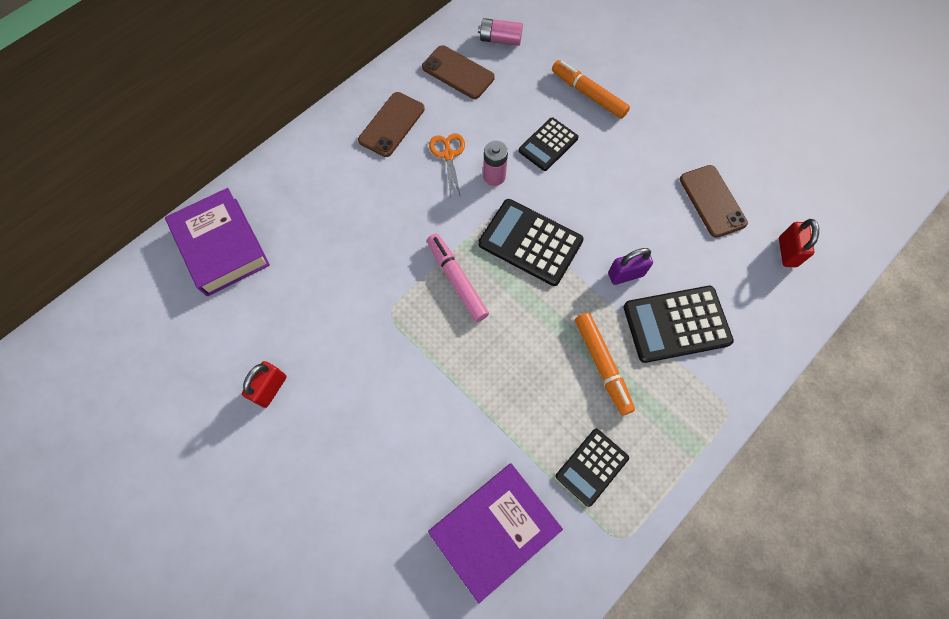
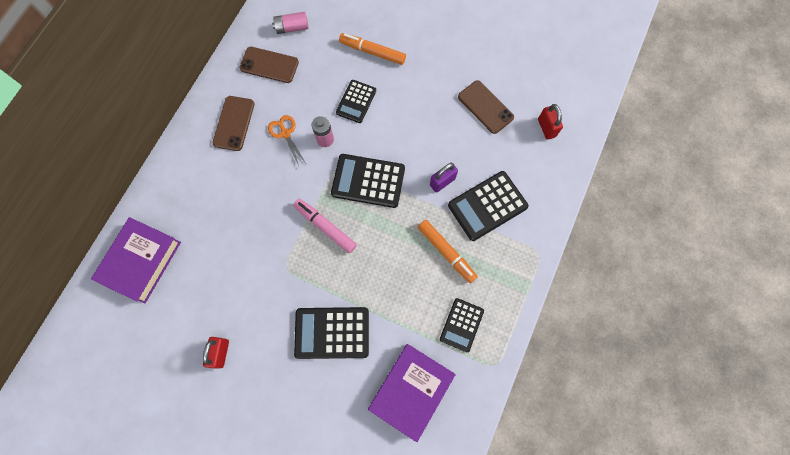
camera: 20 degrees left, 5 degrees up
(222, 246) = (141, 261): purple book -> purple book turned 75 degrees clockwise
(417, 414) = (332, 333): none -> black calculator

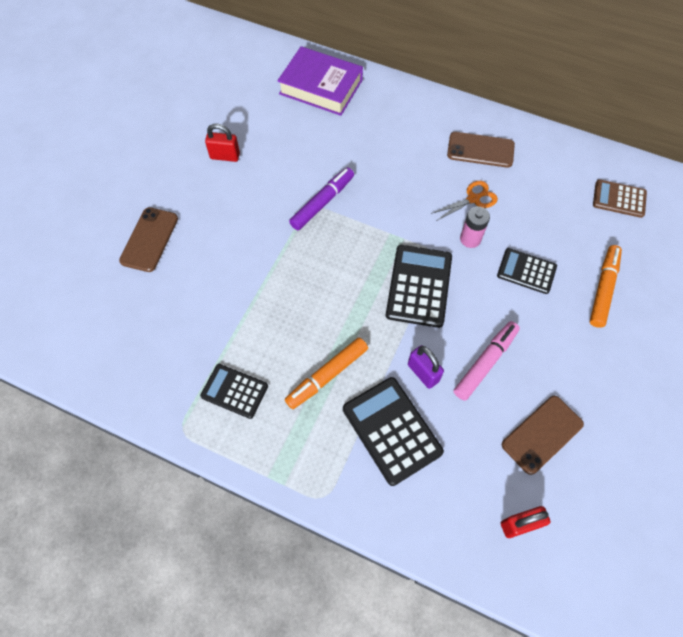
camera: 90 degrees right, 10 degrees down
(269, 65) = (561, 178): brown phone -> brown phone (149, 239)
(282, 258) = (322, 202): none -> purple marker
(292, 28) = (619, 199): pink battery -> brown calculator
(325, 227) = (359, 243): pink marker -> pink marker (485, 363)
(332, 333) = (236, 253): black calculator -> none
(411, 391) = (164, 333): purple book -> none

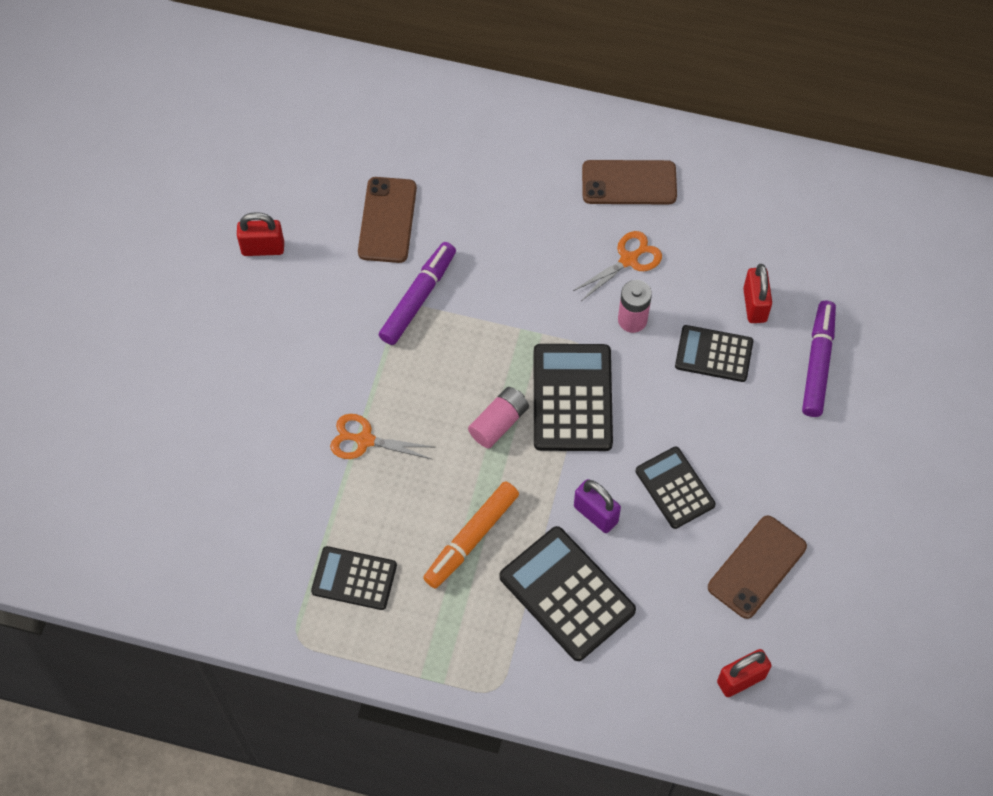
camera: 10 degrees left, 0 degrees up
(149, 239) = (186, 391): brown phone -> brown phone (387, 220)
(265, 292) = (365, 440): none -> orange scissors
(321, 87) = (380, 115): purple book -> none
(363, 295) = (499, 423): none -> pink battery
(485, 363) = (674, 488): pink marker -> black calculator
(560, 242) = (754, 305): none -> red padlock
(603, 289) = (818, 363): orange marker -> purple marker
(619, 199) = (829, 229): brown calculator -> none

